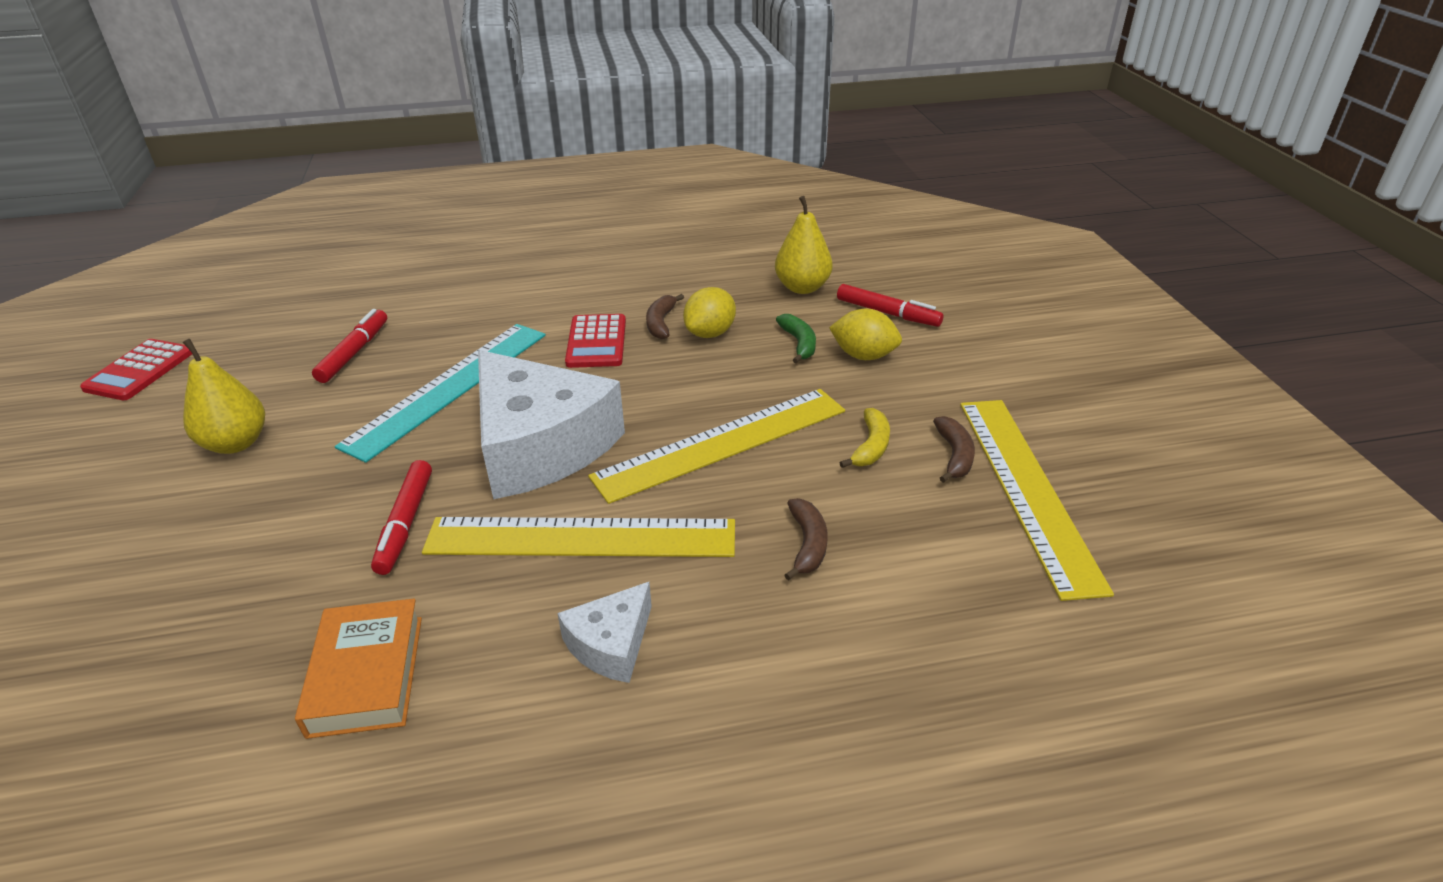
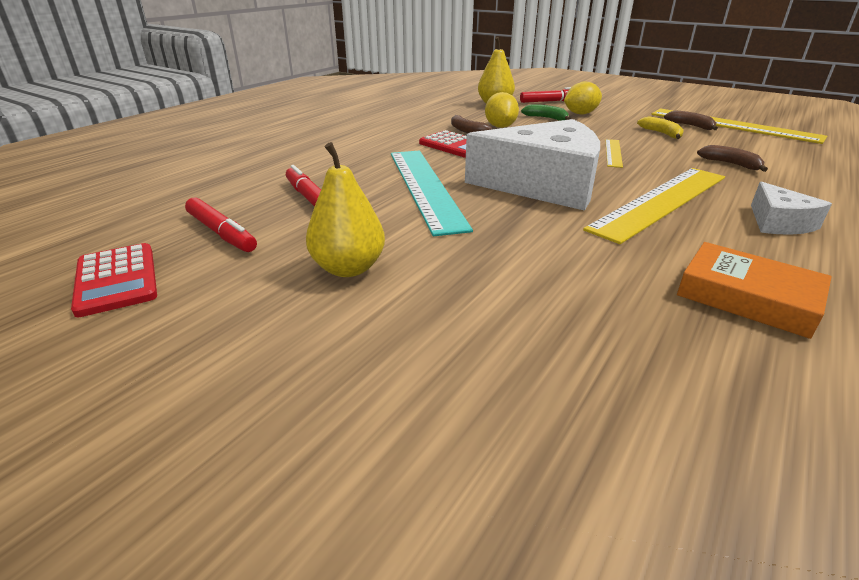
camera: 45 degrees left, 5 degrees down
(406, 523) = (573, 239): red marker -> red marker (221, 233)
(722, 443) = (613, 153): yellow ruler -> yellow ruler, size x0.47

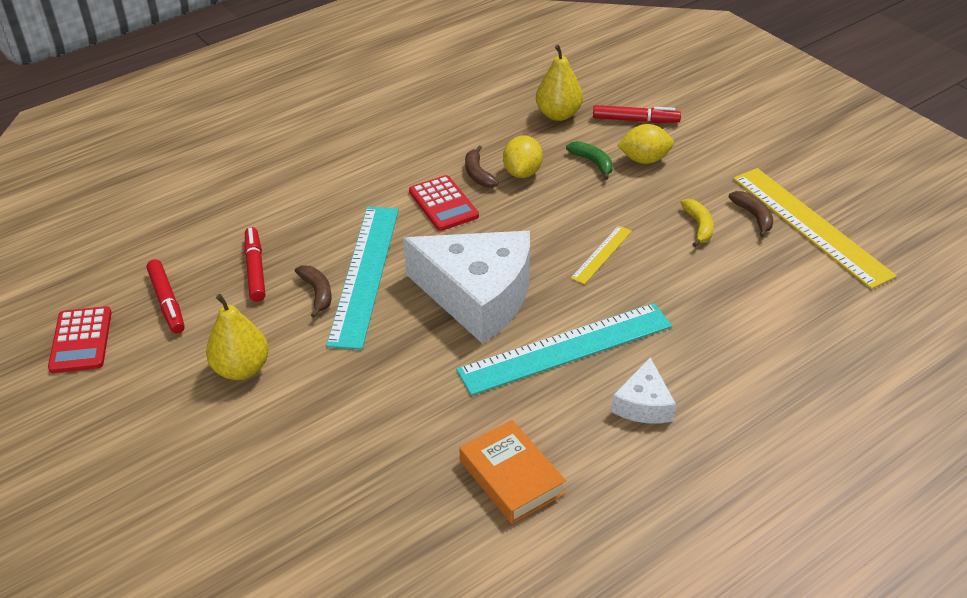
camera: 20 degrees right, 10 degrees up
(660, 201) = (566, 348): yellow ruler -> turquoise ruler
(730, 164) = (709, 304): brown banana -> brown banana (317, 293)

